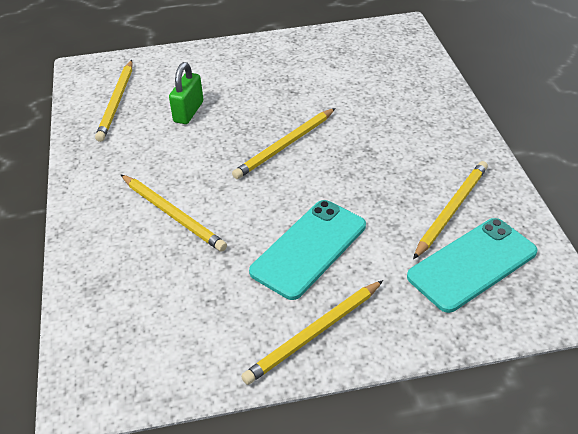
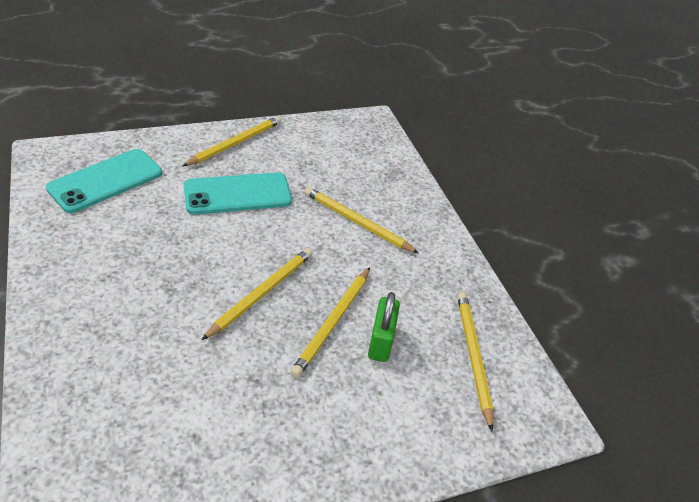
camera: 165 degrees right, 0 degrees up
(309, 248) = (237, 194): turquoise phone -> turquoise phone turned 45 degrees clockwise
(451, 210) = (105, 223): yellow pencil -> yellow pencil (333, 323)

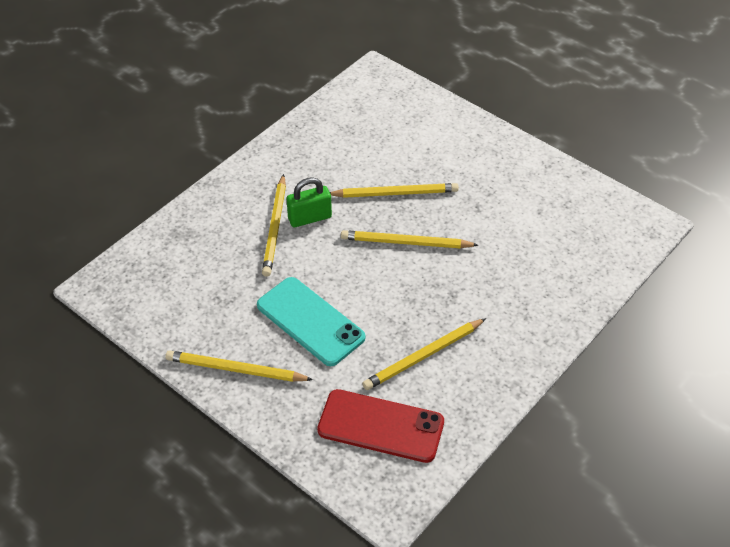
camera: 115 degrees left, 5 degrees up
(106, 181) = (381, 426): turquoise phone -> red phone
(380, 341) = (388, 163): green padlock -> green padlock (310, 218)
(473, 356) = (357, 118): yellow pencil -> yellow pencil (423, 356)

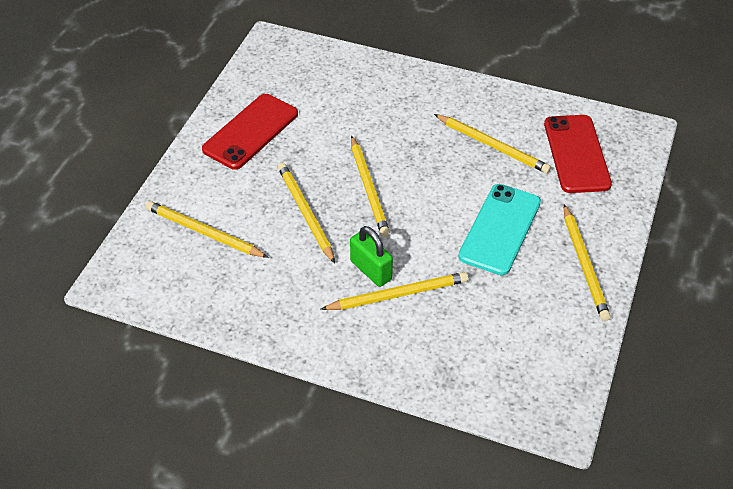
camera: 110 degrees left, 0 degrees up
(402, 129) = (204, 232): none -> yellow pencil
(515, 180) = (250, 132): none -> red phone

